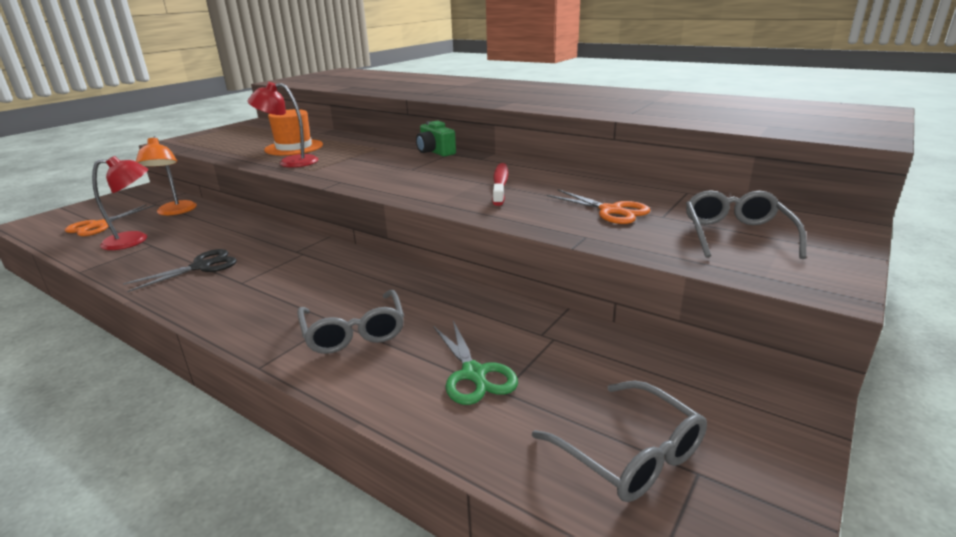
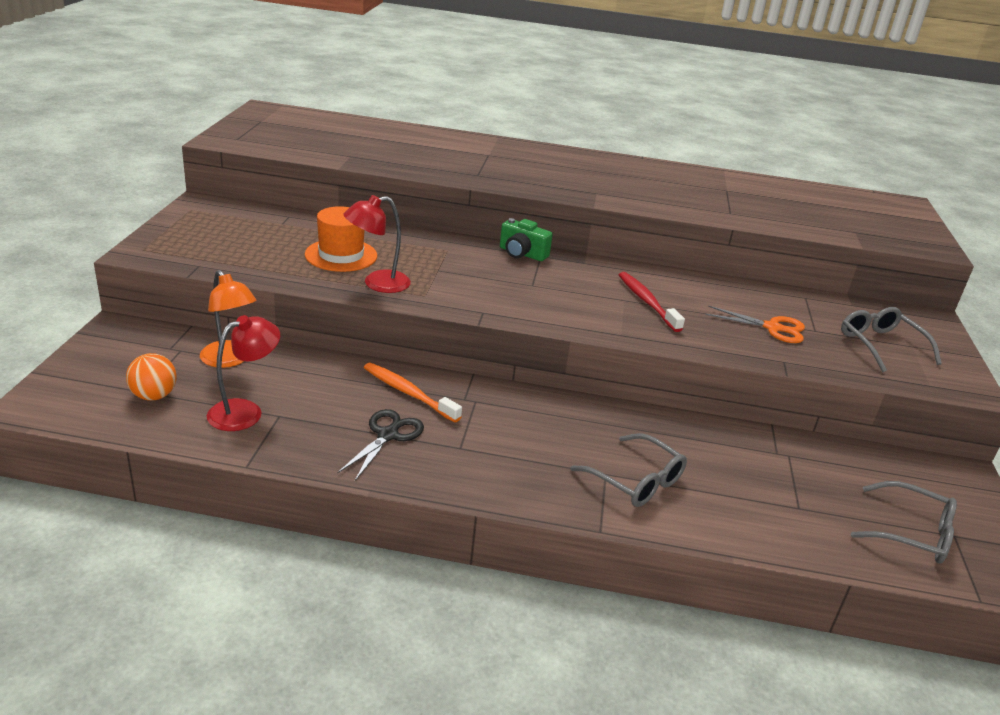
camera: 30 degrees left, 5 degrees up
(98, 225) = (154, 396): orange scissors -> orange ball
(260, 242) = (408, 393): none -> orange toothbrush
(474, 374) = (767, 498): green scissors -> none

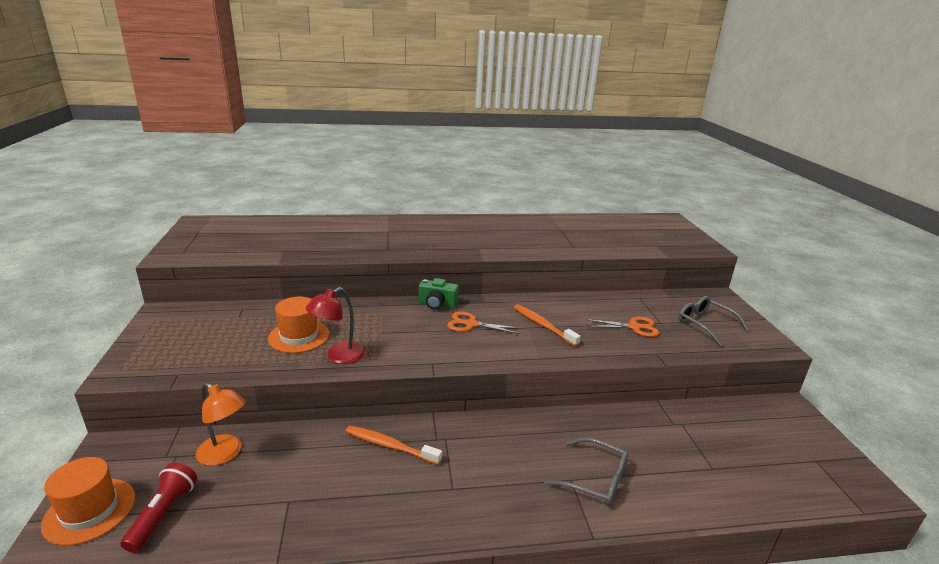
camera: 15 degrees left, 5 degrees down
(87, 376) = (90, 511): none -> orange hat
(154, 396) = (163, 514): orange ball -> red flashlight
(245, 411) = (256, 506): red lamp -> none
(388, 435) = (389, 493): black scissors -> none
(553, 283) = (470, 324): none -> orange scissors
(647, 302) = (543, 325): red toothbrush -> orange toothbrush
(911, 533) = (790, 467): grey glasses -> none

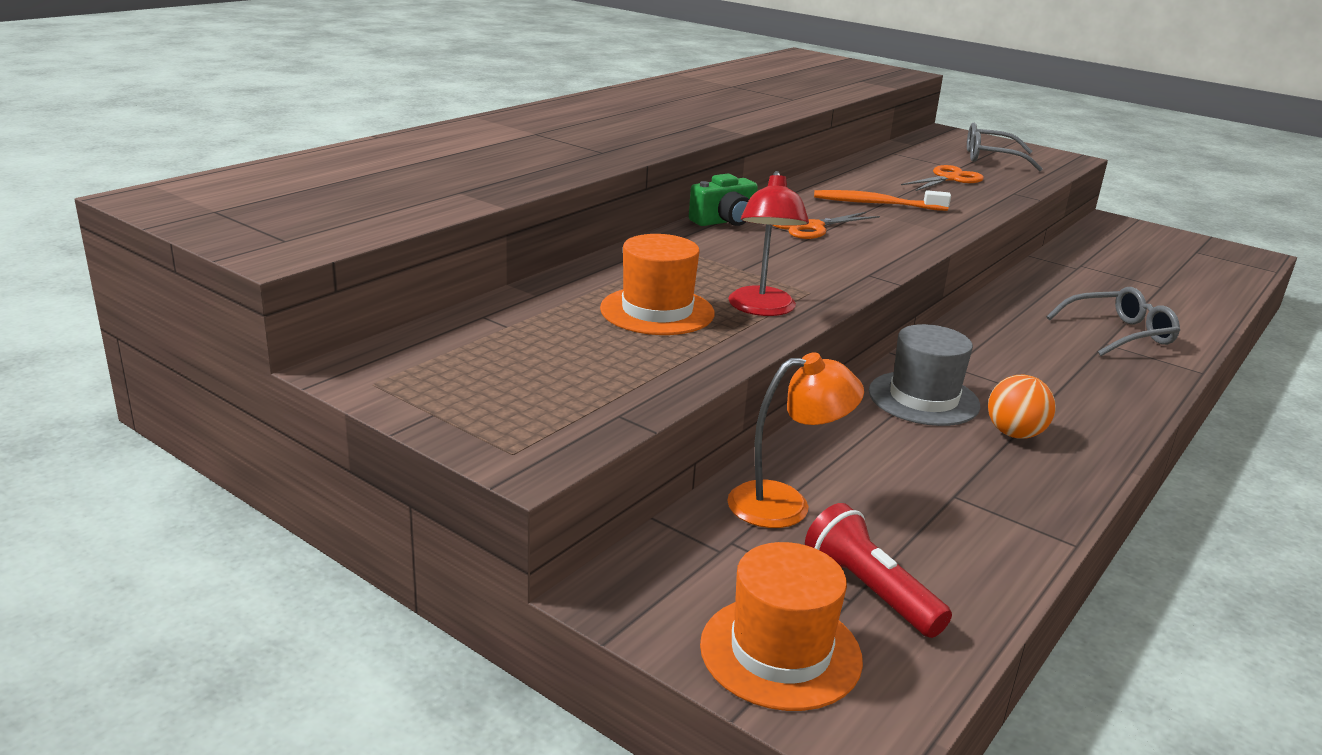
camera: 45 degrees left, 0 degrees up
(387, 493) = (1014, 434): none -> orange ball
(390, 446) = (923, 398): orange toothbrush -> grey hat

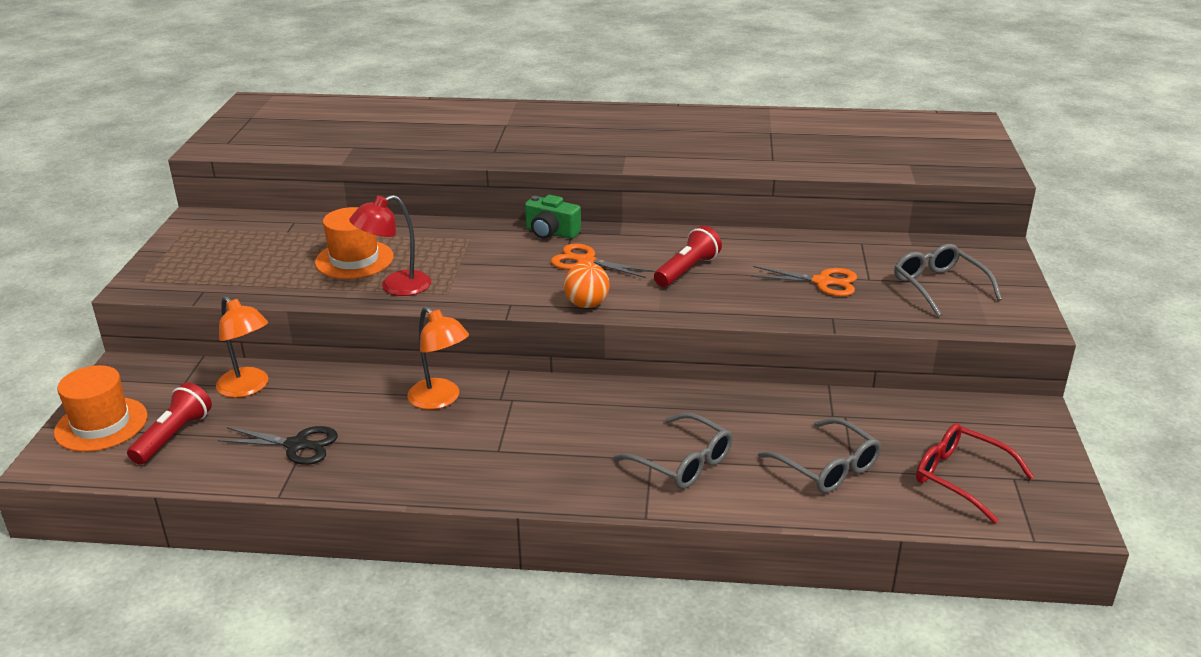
camera: 60 degrees right, 5 degrees up
(876, 204) = (687, 270): orange toothbrush -> red flashlight
(923, 398) = (440, 400): grey hat -> orange lamp
(962, 504) = (297, 445): none -> black scissors
(1014, 434) = (420, 446): orange ball -> orange ball (587, 304)
(1153, 292) = (826, 467): none -> grey glasses
(1190, 263) = (961, 478): none -> red glasses

